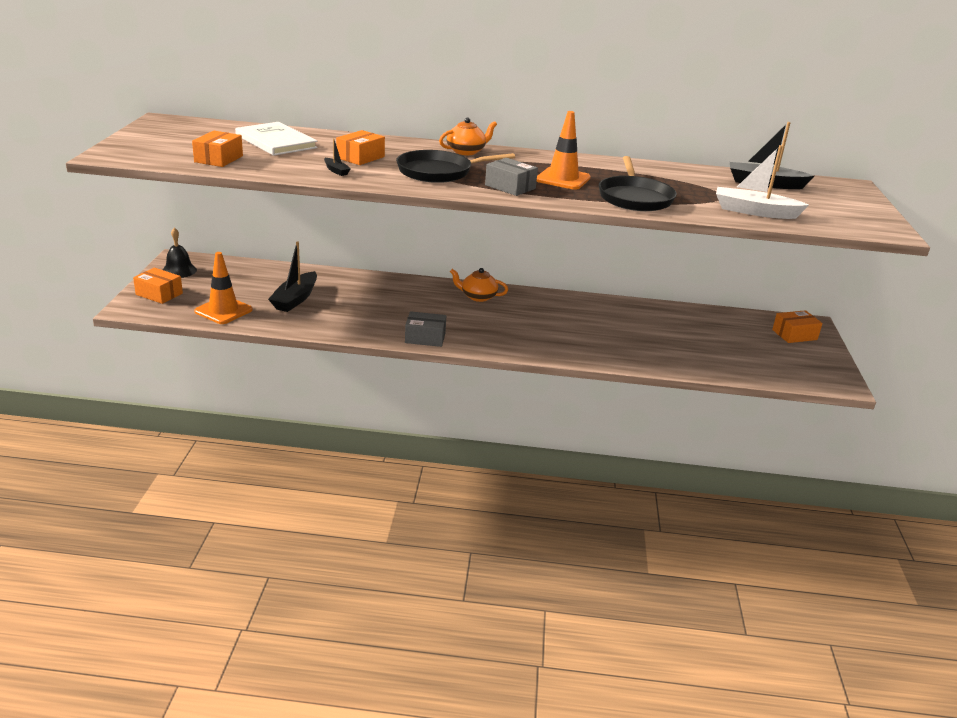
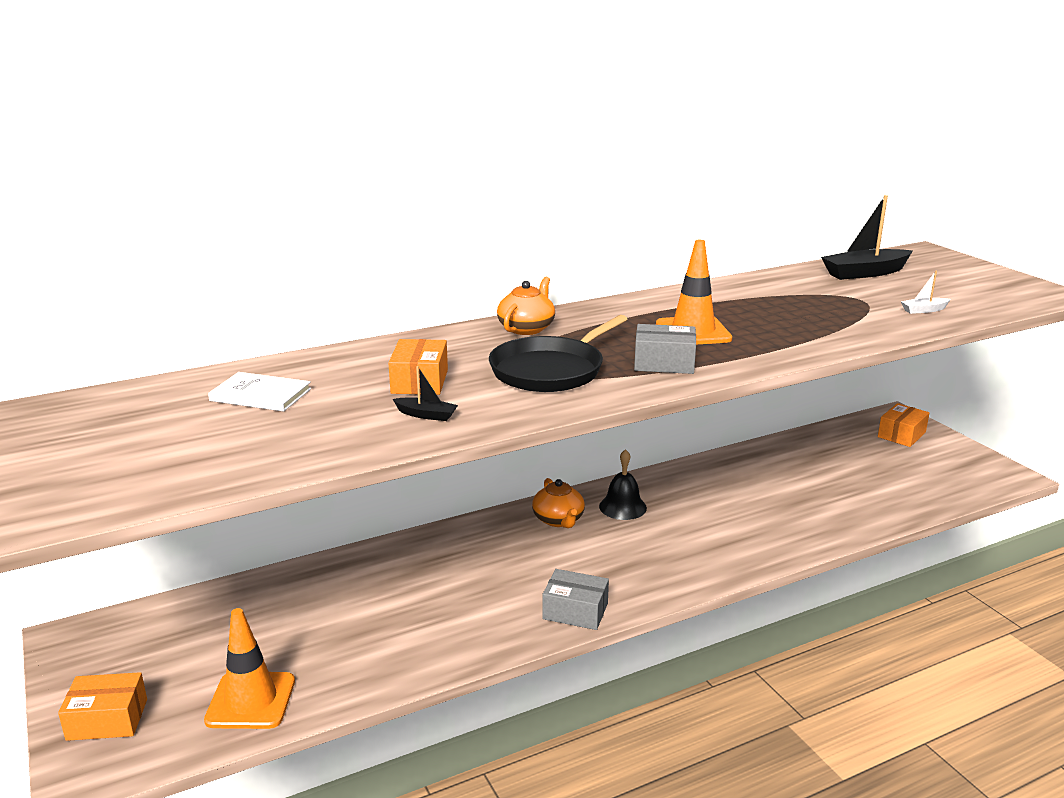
camera: 30 degrees left, 5 degrees down
(179, 270) = (94, 659): black bell -> black bell (622, 507)
(219, 159) = (224, 457): orange box -> none
(276, 141) = (260, 395): white book -> white book, size x0.66
(295, 299) = (336, 629): black boat -> none
(425, 338) = (575, 611): grey box -> grey box turned 45 degrees clockwise
(478, 297) = (558, 520): orange teapot -> orange teapot turned 90 degrees counterclockwise
(634, 198) = (801, 332): black pan -> none
(754, 212) = (924, 310): white boat -> white boat, size x0.48

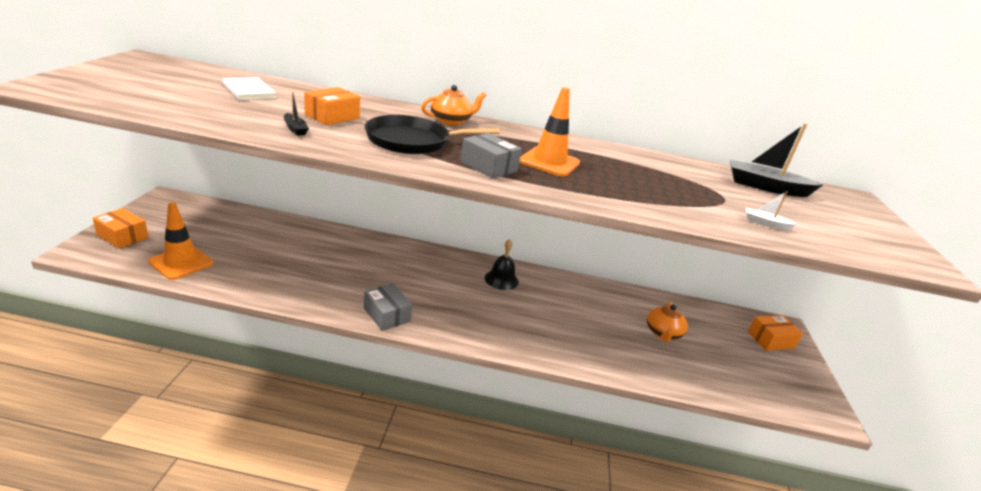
camera: 30 degrees right, 5 degrees up
(558, 520) = (454, 266): orange teapot -> orange teapot (663, 333)

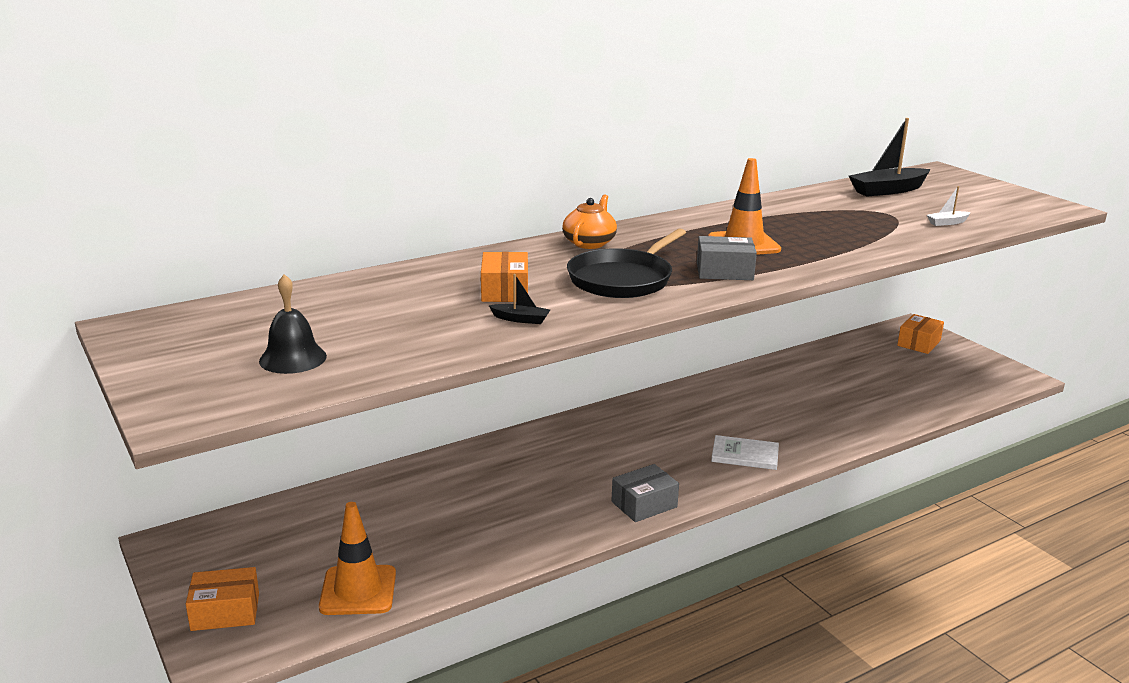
camera: 35 degrees left, 5 degrees down
(249, 90) = (359, 305): white book -> white book (745, 455)
(386, 315) = (644, 504): grey box -> grey box turned 45 degrees counterclockwise
(501, 279) = (671, 413): black bell -> black bell (293, 358)
(663, 333) = (852, 383): orange teapot -> none

